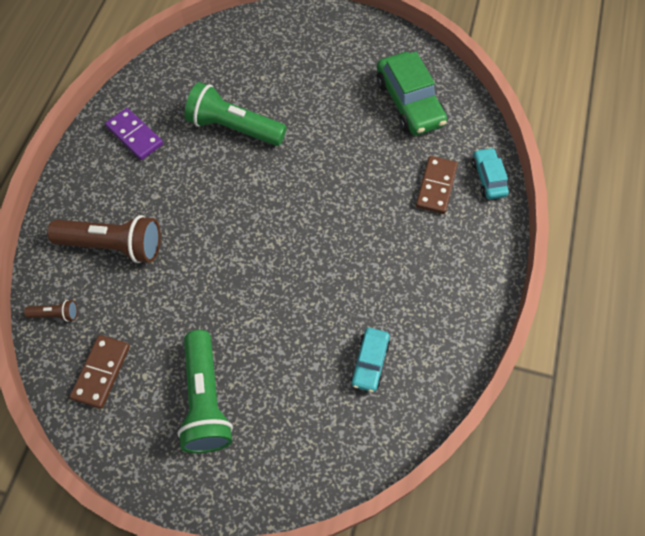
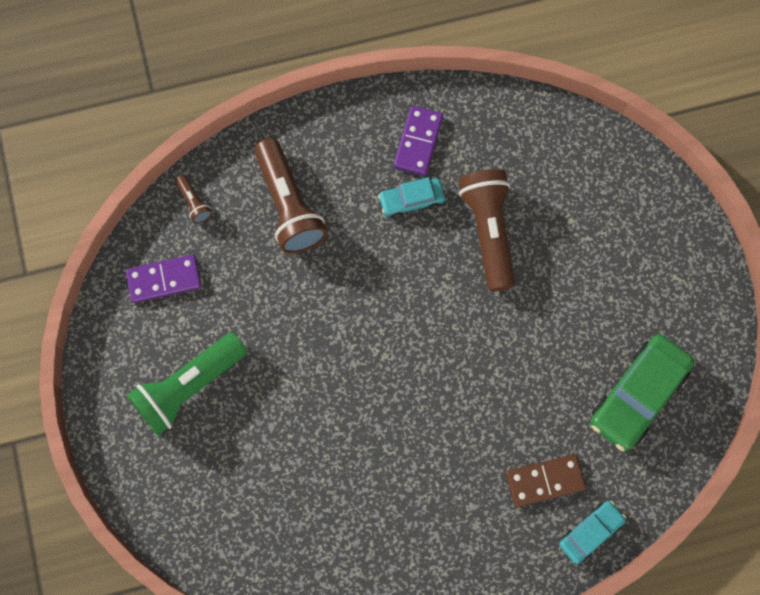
camera: 60 degrees right, 10 degrees up
(101, 372) = (164, 279): brown domino -> purple domino
(234, 127) = (488, 232): green flashlight -> brown flashlight
(370, 362) = (307, 517): turquoise car -> turquoise car (411, 200)

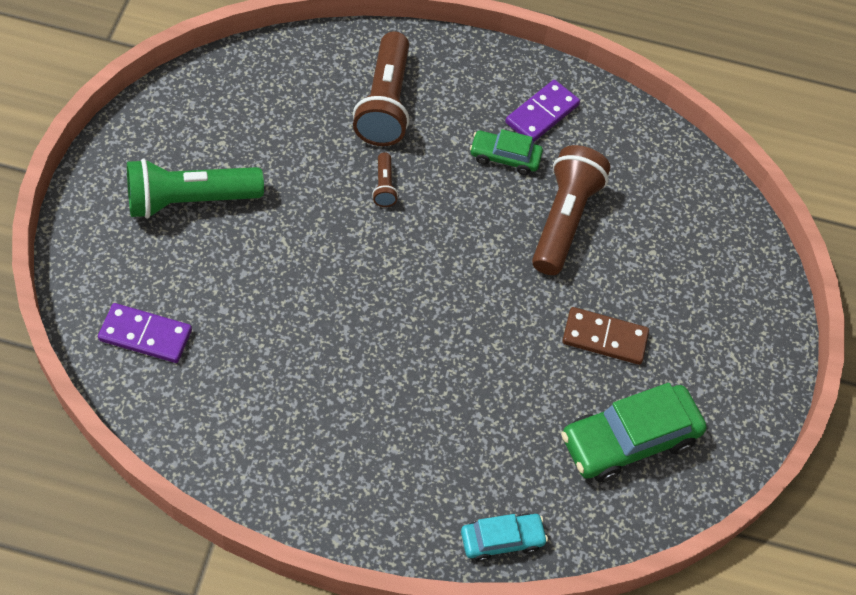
camera: 20 degrees right, 15 degrees down
(164, 279) = (228, 103): purple domino -> purple domino (145, 335)
(194, 203) = (298, 58): brown flashlight -> brown flashlight (384, 186)
(411, 200) = (504, 157): turquoise car -> green car
(545, 480) = (484, 466): brown domino -> brown domino (604, 338)

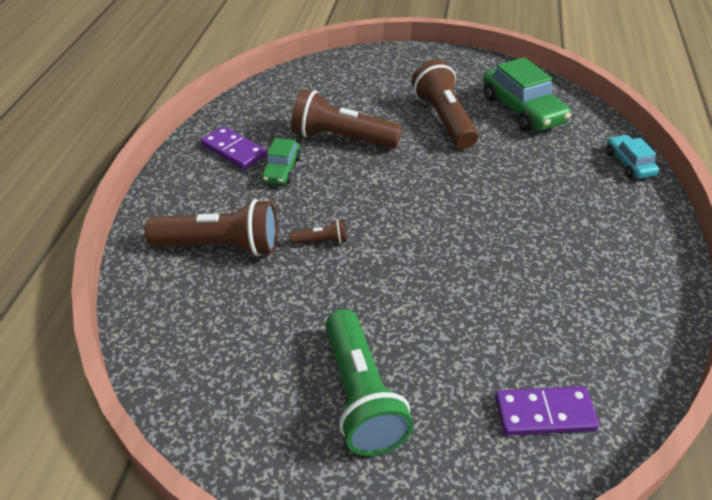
camera: 85 degrees left, 15 degrees down
(145, 335) = (544, 413): purple domino -> purple domino turned 75 degrees clockwise
(604, 338) = (444, 119): brown domino -> brown flashlight

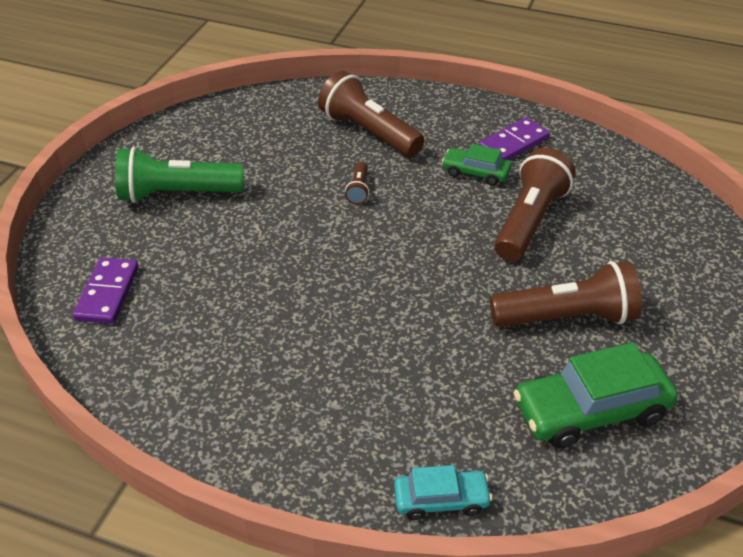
camera: 100 degrees right, 0 degrees up
(221, 246) = (369, 132): brown flashlight -> brown flashlight turned 120 degrees clockwise

